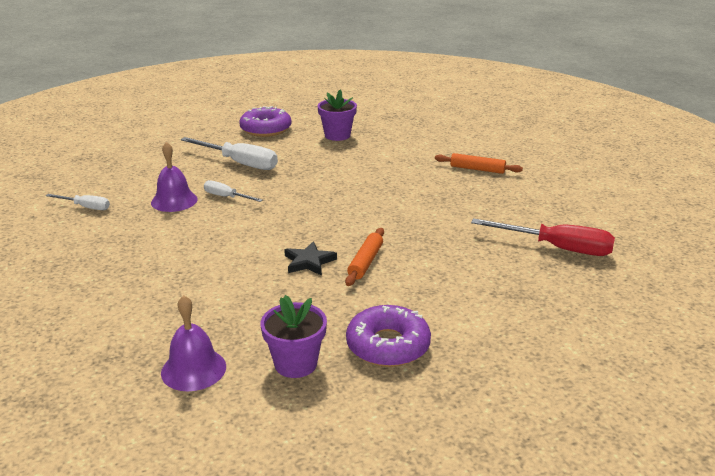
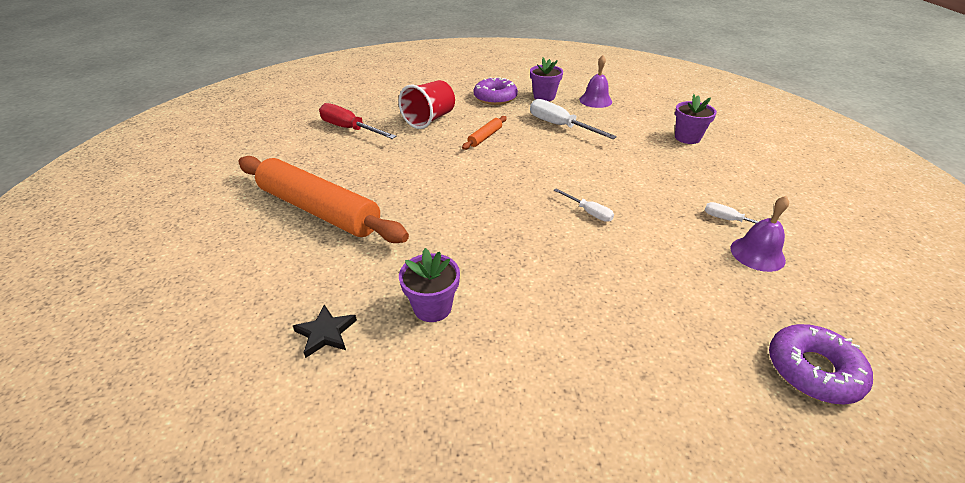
camera: 165 degrees left, 10 degrees up
(63, 303) = (687, 138): none -> purple flower pot
(174, 201) = (641, 215): purple bell -> purple bell (757, 254)
(240, 163) = (576, 265): white screwdriver -> white screwdriver (560, 126)
(266, 129) = (535, 349): purple donut -> purple donut (813, 370)
(309, 262) = (524, 142): black star -> black star (326, 333)
(464, 279) = (429, 119): none -> red cup
(477, 169) = (319, 210): orange rolling pin -> orange rolling pin, size x2.44

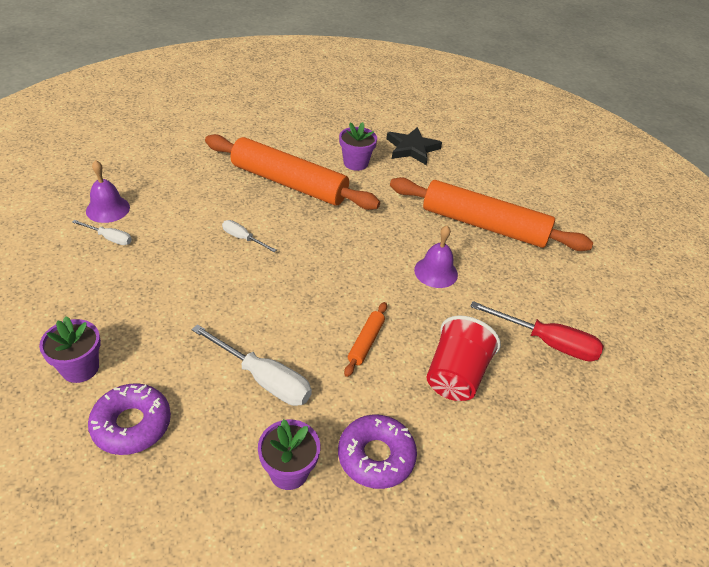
camera: 165 degrees right, 5 degrees up
(326, 333) = (412, 148): black star -> black star, size x1.54
(537, 277) = (289, 183): none -> orange rolling pin
(595, 100) = (194, 468): purple bell -> purple bell (436, 272)
(813, 370) = (128, 144): purple donut -> purple donut (132, 424)

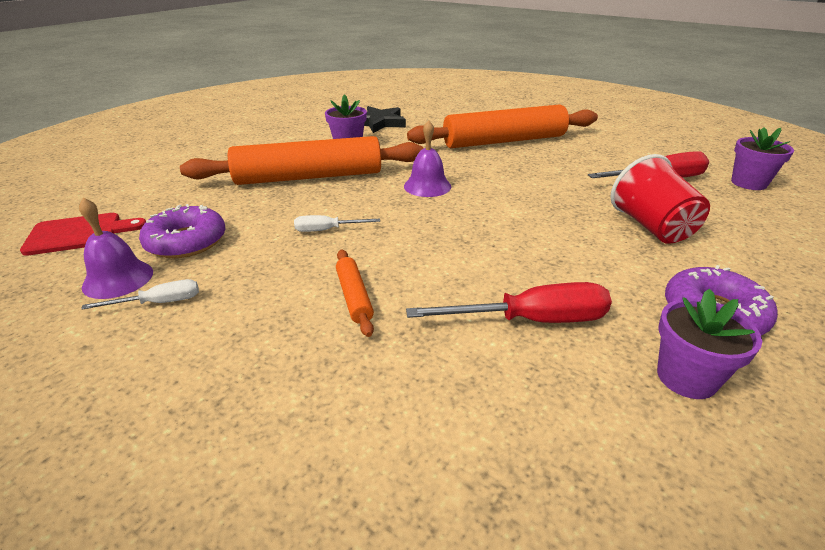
camera: 35 degrees left, 10 degrees down
(80, 368) = (311, 455): purple flower pot -> purple flower pot (748, 183)
(121, 161) = (79, 233): none -> red cutting board
(132, 424) = (476, 465): purple donut -> purple donut (186, 242)
(263, 379) = (531, 320): white screwdriver -> red screwdriver
(366, 342) = (558, 243): orange rolling pin -> orange rolling pin (354, 297)
(436, 272) = (523, 178): purple bell -> purple bell (427, 186)

